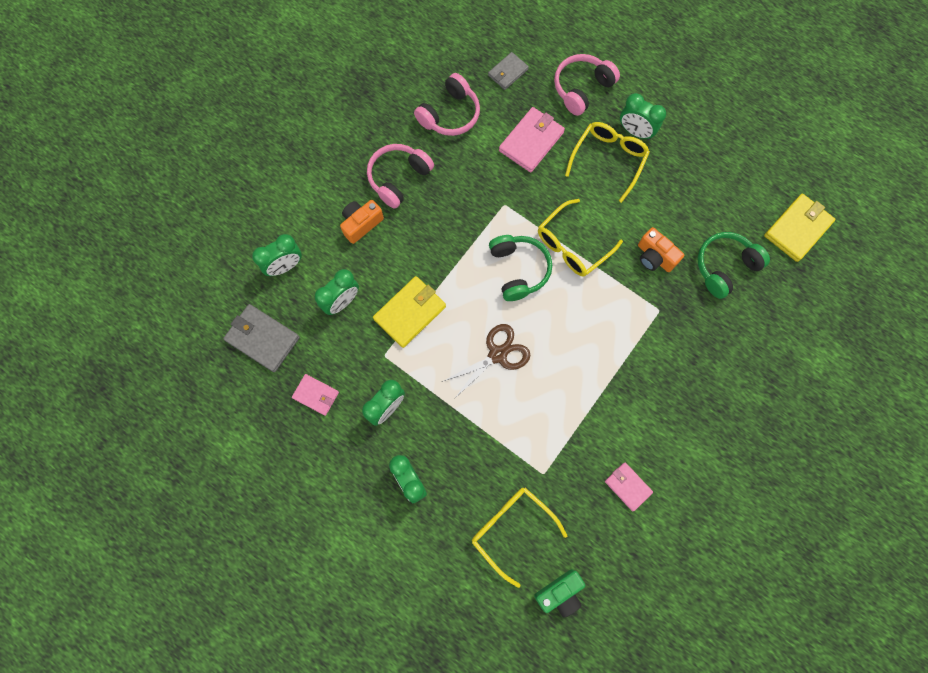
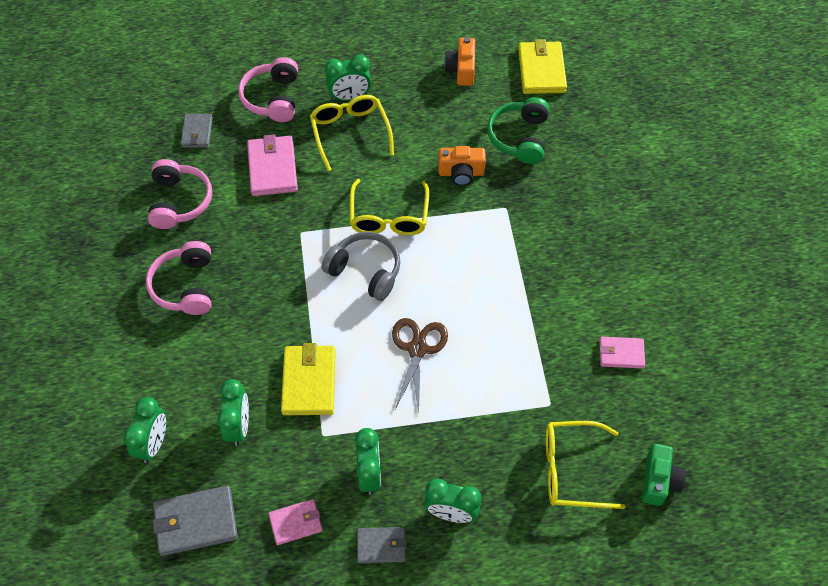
camera: 45 degrees left, 15 degrees down
(349, 459) = (381, 546): none -> grey wallet
(361, 224) = (190, 349): orange camera -> orange camera (461, 70)
(519, 270) = (365, 271): green headphones -> grey headphones

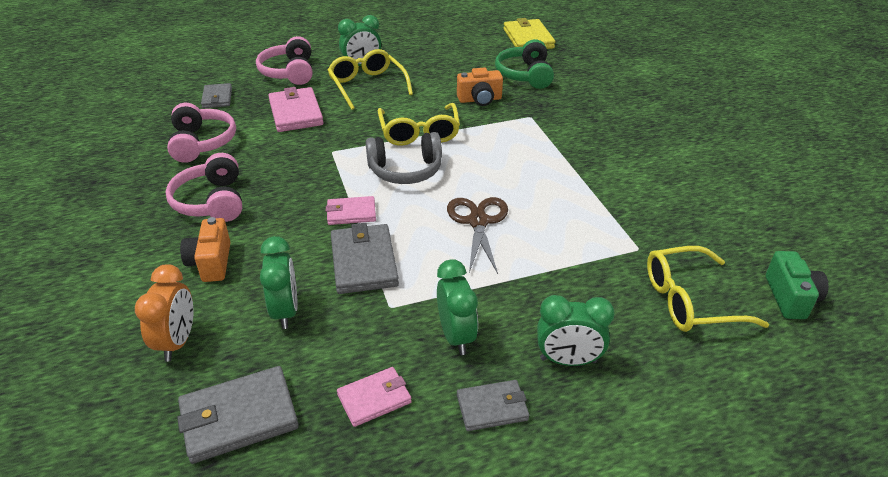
camera: 10 degrees left, 20 degrees down
(153, 443) = (177, 342): green clock -> orange clock
(309, 382) = (364, 262): yellow wallet -> grey wallet
(365, 271) = (405, 170): grey headphones -> grey headphones turned 150 degrees clockwise
(461, 70) = (458, 44): orange camera -> orange camera (211, 263)
(621, 354) = (691, 201): pink wallet -> pink wallet (351, 213)

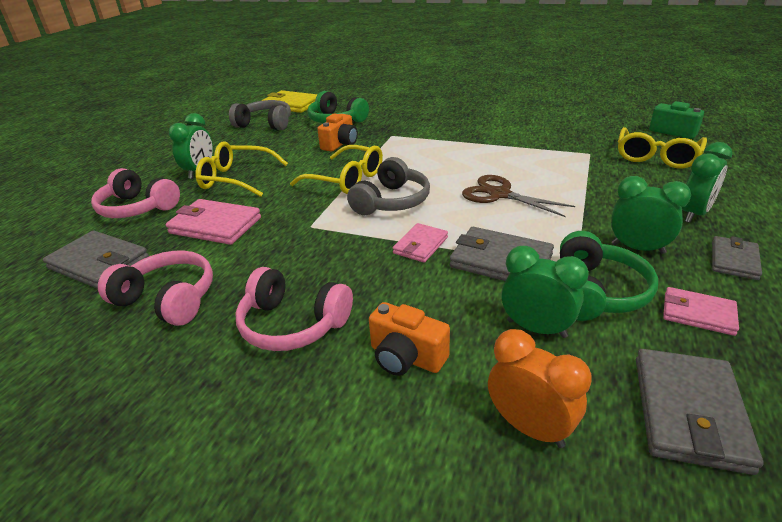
camera: 50 degrees left, 5 degrees down
(217, 98) = (99, 263): grey wallet -> grey wallet, size x1.62
(360, 329) = (596, 292): none -> green headphones
(374, 398) = (698, 314): pink wallet -> pink wallet turned 75 degrees counterclockwise
(473, 48) = (265, 124): none -> grey headphones

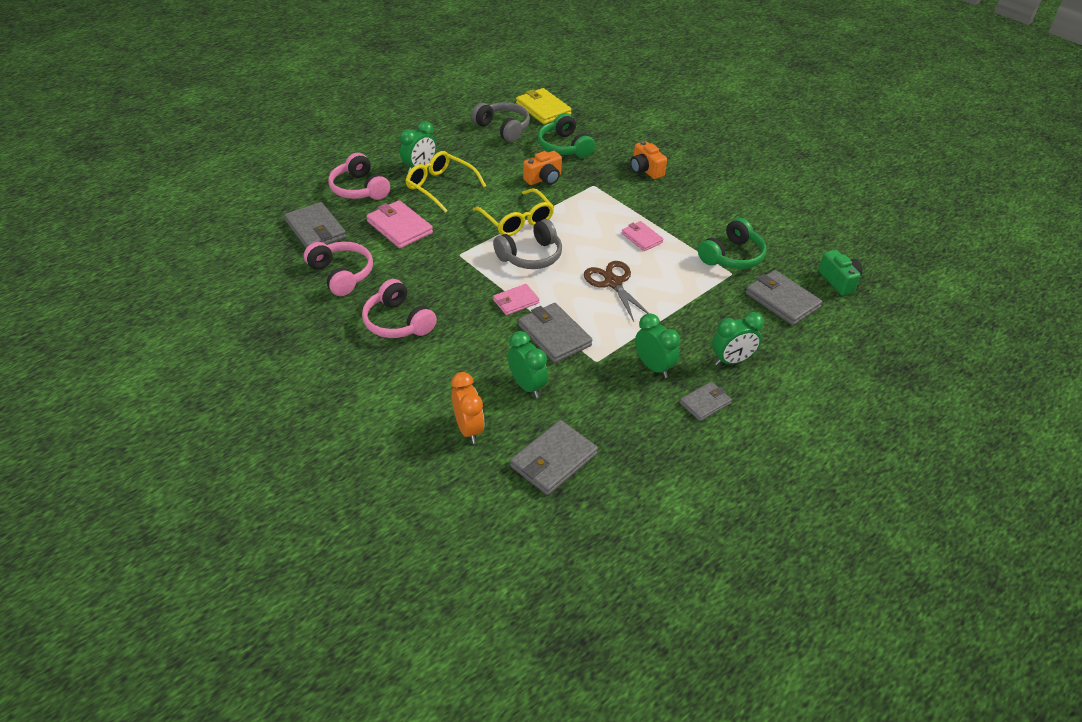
camera: 25 degrees right, 10 degrees up
(406, 357) = (441, 368): orange camera -> orange camera (645, 170)
(596, 292) = (588, 382): green headphones -> green headphones (732, 256)
(656, 157) = (782, 300): yellow glasses -> grey wallet
(698, 314) = (630, 421): pink wallet -> pink wallet (641, 238)

